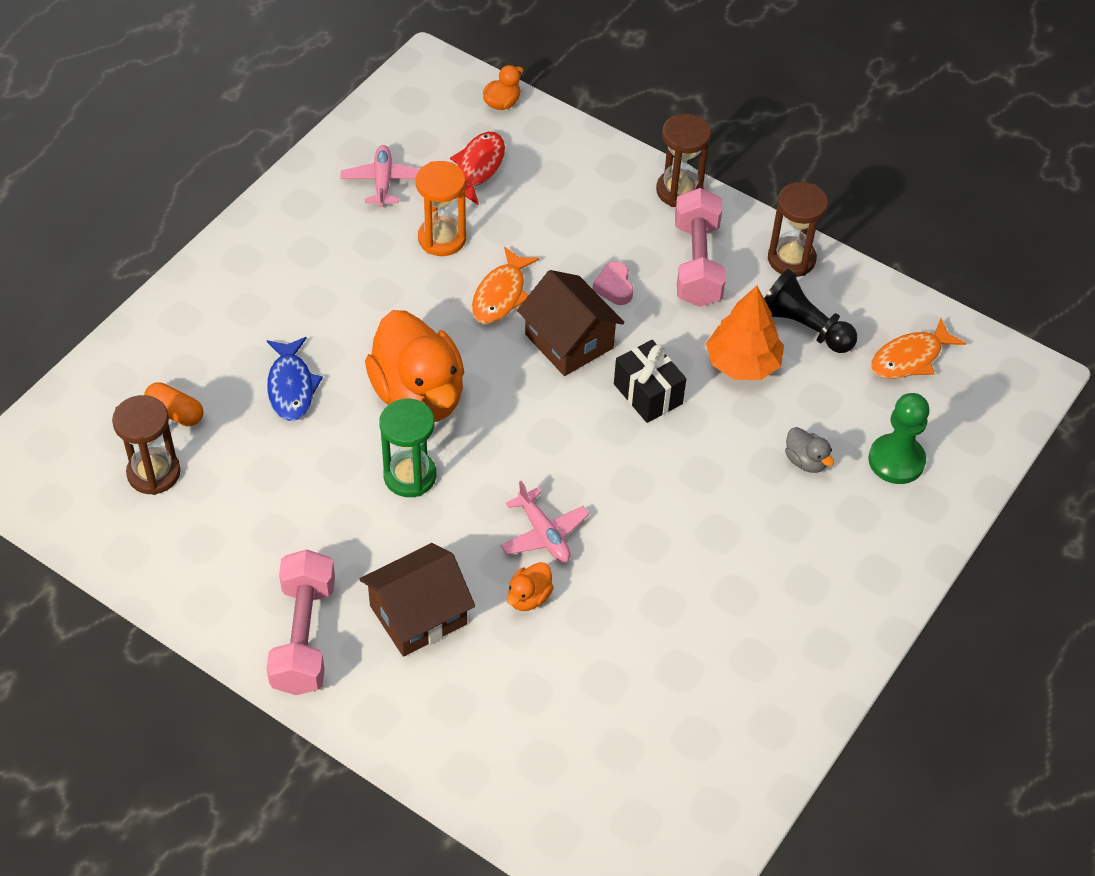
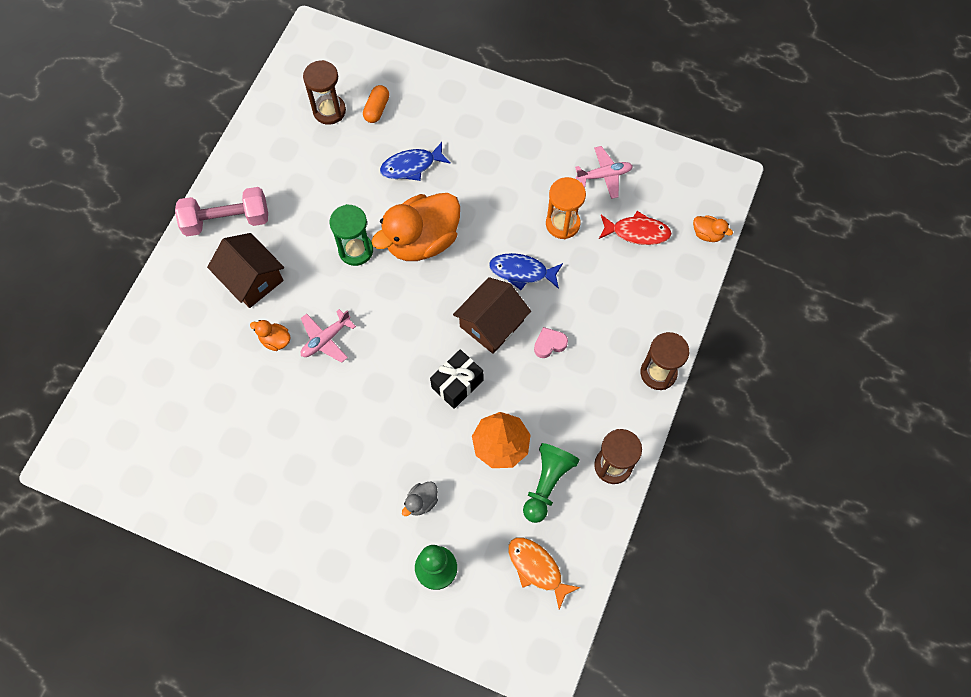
camera: 80 degrees right, 15 degrees up
(501, 295) = (522, 272): orange fish -> blue fish
(697, 264) = (588, 397): pink dumbbell -> none
(803, 327) = (547, 483): black pawn -> green pawn

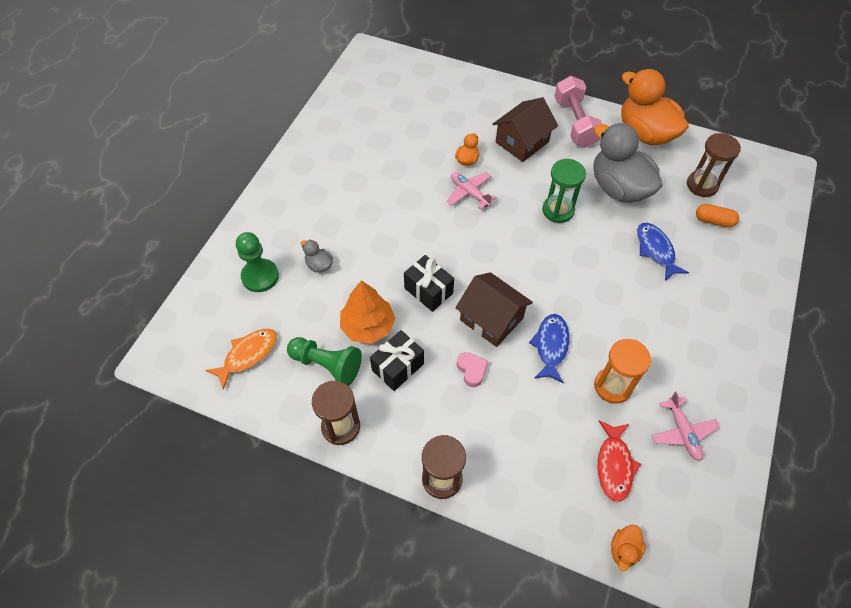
camera: 90 degrees right, 10 degrees down
(328, 188) = (618, 188): none -> grey duck
(422, 240) = (575, 260): orange duck -> orange duck (645, 133)
(547, 413) = (398, 367): none -> black gift

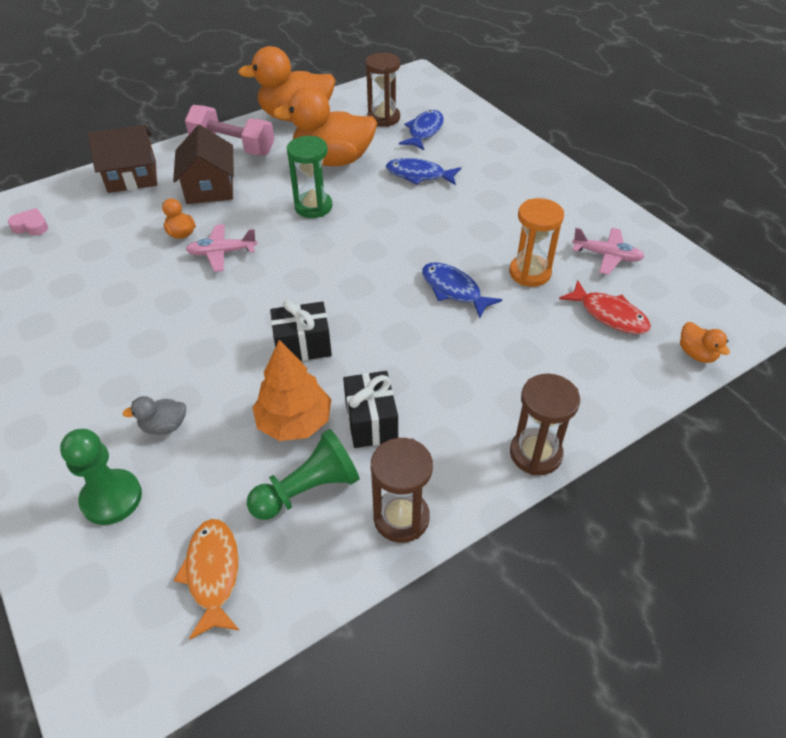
camera: 55 degrees left, 10 degrees down
(471, 370) = (429, 361): pink heart -> pink heart (31, 226)
(491, 319) = (384, 315): brown house -> brown house (132, 177)
(618, 188) = (333, 160): grey duck -> orange duck
(714, 221) = (424, 131): orange capsule -> blue fish

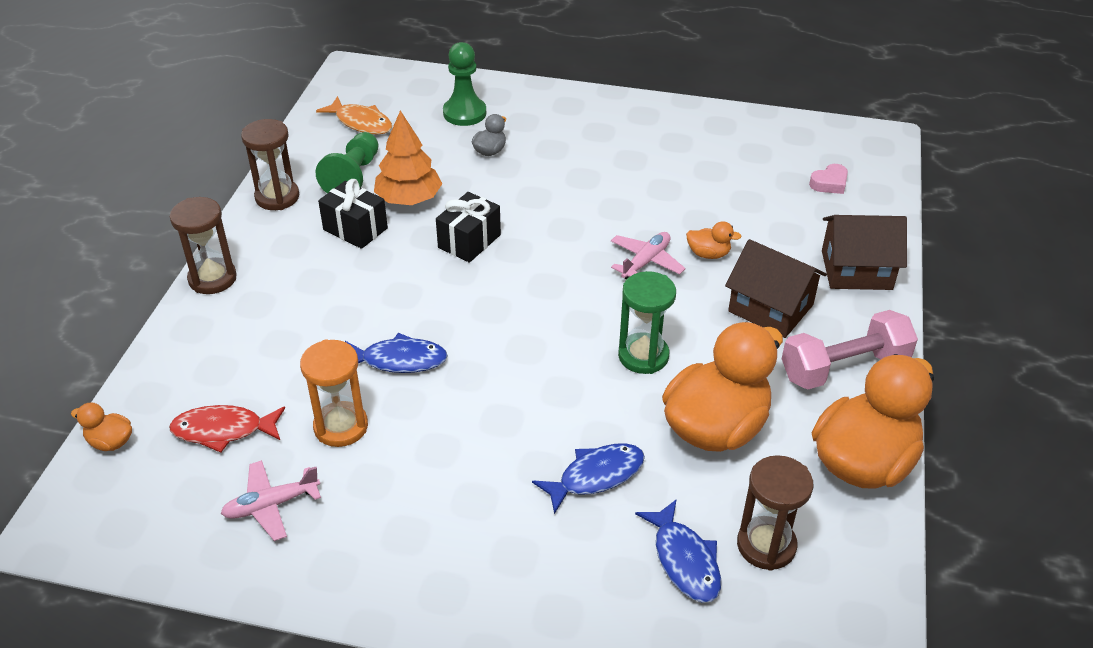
camera: 135 degrees right, 5 degrees down
(132, 177) = (856, 270): brown house -> brown house turned 60 degrees clockwise

